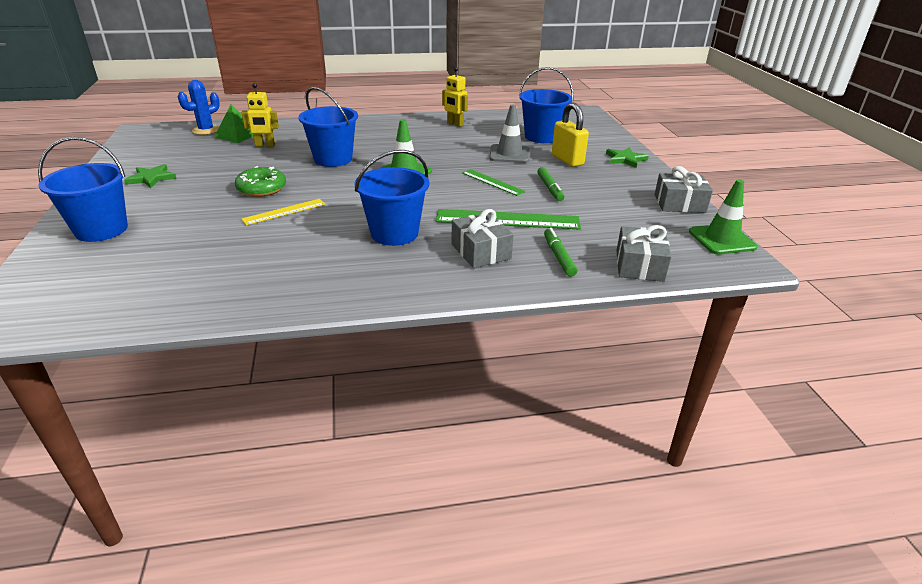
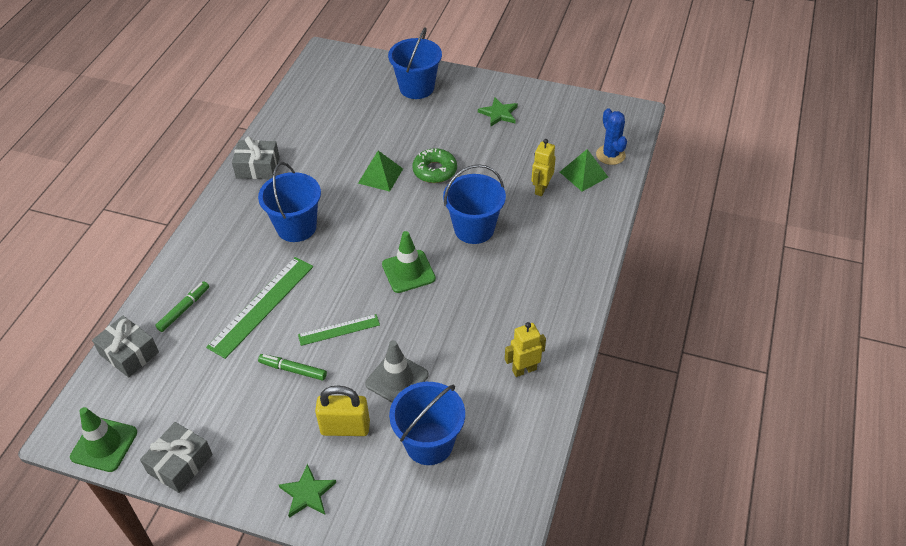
camera: 120 degrees right, 15 degrees up
(284, 212) = (380, 176): yellow ruler -> green pyramid
(481, 251) = (230, 266): grey gift -> grey gift (258, 167)
(558, 256) = (184, 309): green marker -> green marker turned 75 degrees counterclockwise

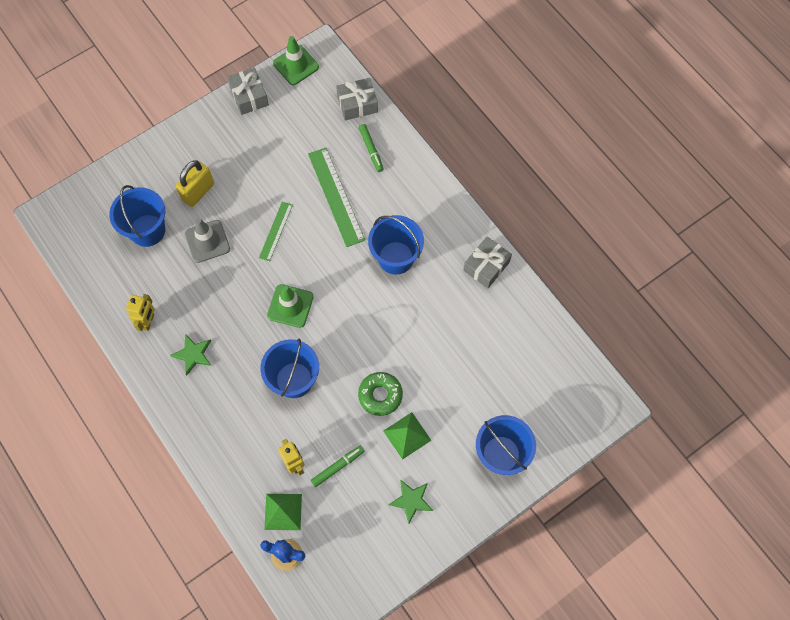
camera: 125 degrees right, 20 degrees up
(293, 370) = (266, 187): green marker -> green marker (338, 467)
(307, 493) = (173, 149): green star -> green star (193, 354)
(380, 176) = (406, 350): green pyramid -> green pyramid (407, 435)

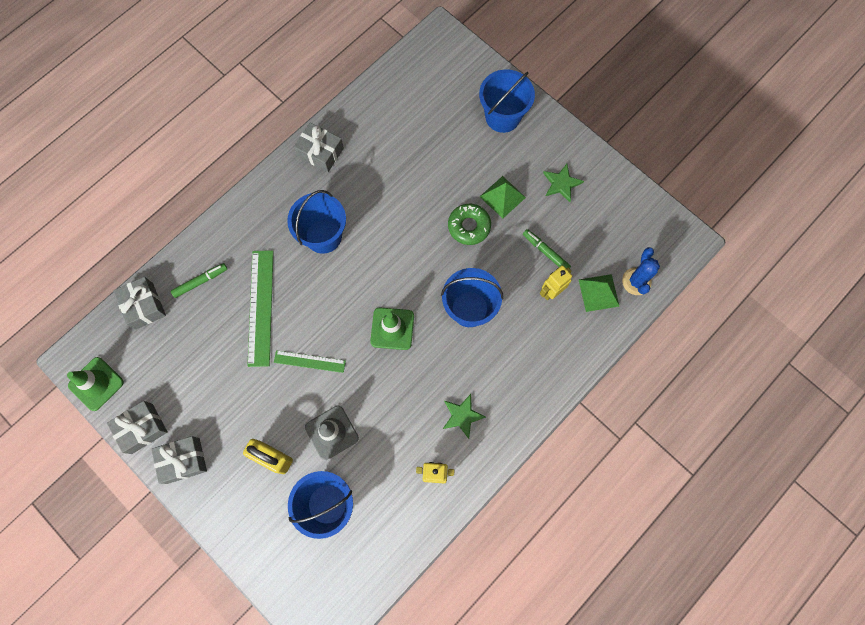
camera: 100 degrees left, 5 degrees up
(214, 124) = (183, 460): none -> grey gift
(336, 196) = (261, 307): green ruler -> green ruler turned 60 degrees counterclockwise

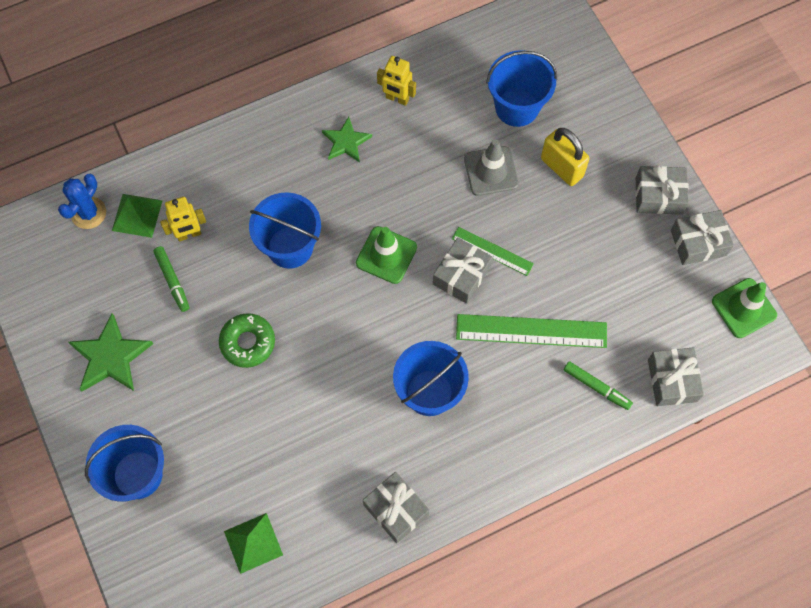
camera: 160 degrees left, 5 degrees down
(200, 281) = (596, 387): green marker -> green marker turned 135 degrees counterclockwise
(261, 307) = (531, 331): green ruler -> green ruler turned 75 degrees clockwise
(328, 333) = (461, 275): none -> grey gift
(502, 197) = (190, 365): green pyramid -> green pyramid (253, 543)
(561, 184) = (110, 357): green star -> green star, size x1.54

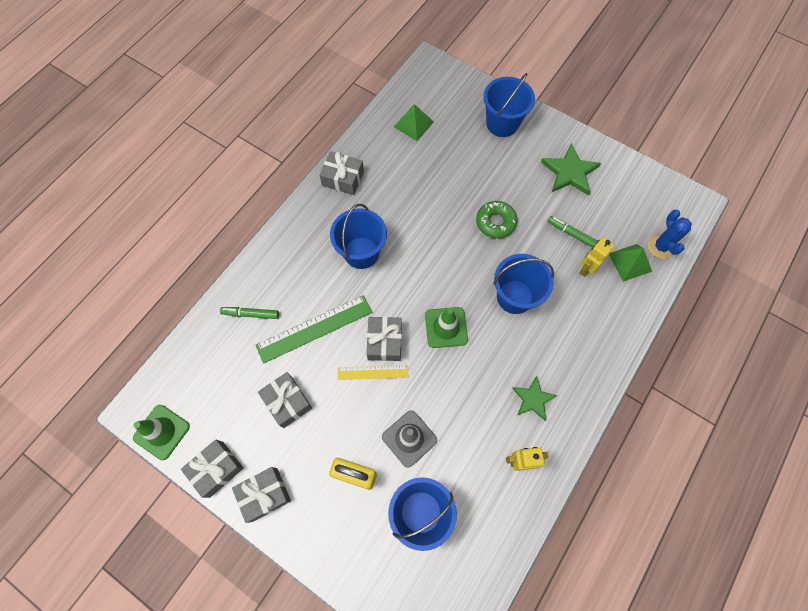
camera: 150 degrees right, 0 degrees up
(492, 251) = (373, 372): green ruler -> yellow ruler
(672, 380) = (198, 346): grey gift -> grey gift (287, 402)

